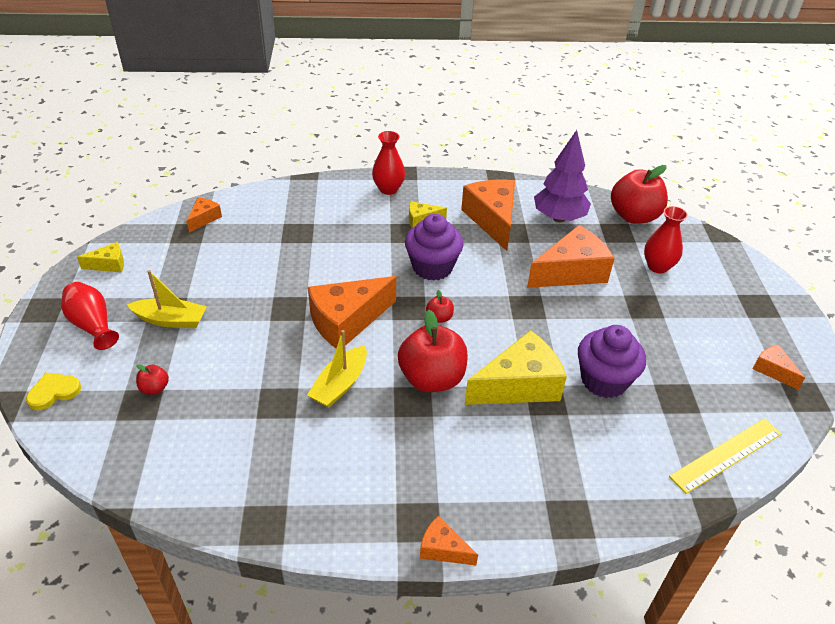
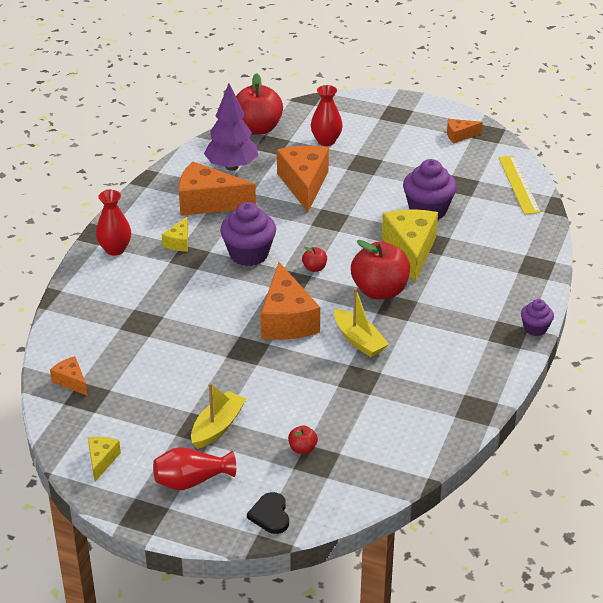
camera: 65 degrees left, 5 degrees down
(53, 392) = (270, 515): yellow heart -> black heart
(443, 549) = (535, 328): orange cheese -> purple cupcake

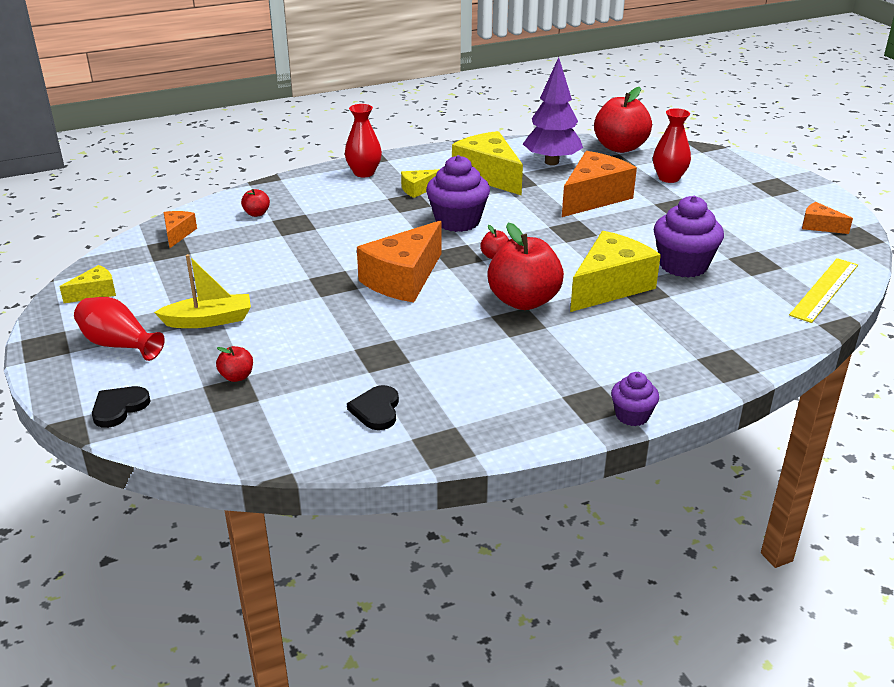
camera: 45 degrees right, 5 degrees down
(98, 330) = (256, 214): none -> red apple
(208, 202) = (488, 175): orange cheese -> yellow cheese
(359, 340) = (436, 326): yellow boat -> none
(412, 413) = (376, 410): none -> black heart

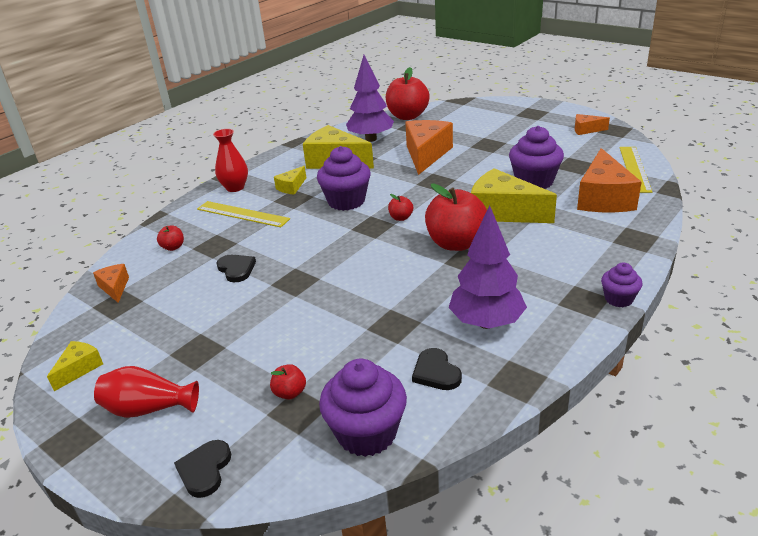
camera: 25 degrees left, 0 degrees up
(209, 320) = (216, 353): yellow boat -> none
(267, 434) = (366, 433): none -> purple cupcake
(292, 253) = (236, 269): none -> black heart
(346, 202) = (242, 214): none -> yellow ruler
(403, 279) = (349, 258): orange cheese -> orange cheese (603, 198)
(470, 386) = (486, 323): none -> purple tree
(610, 286) = (503, 212): yellow cheese -> yellow cheese turned 75 degrees counterclockwise
(669, 178) = (461, 127): red vase -> none

